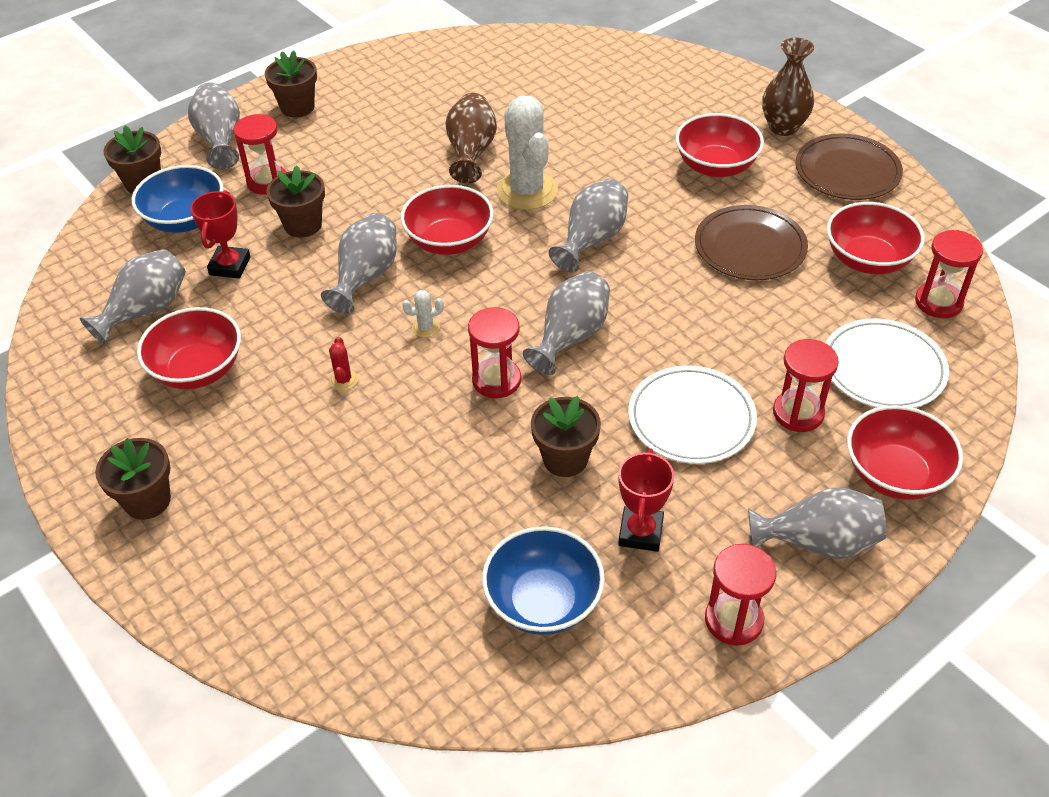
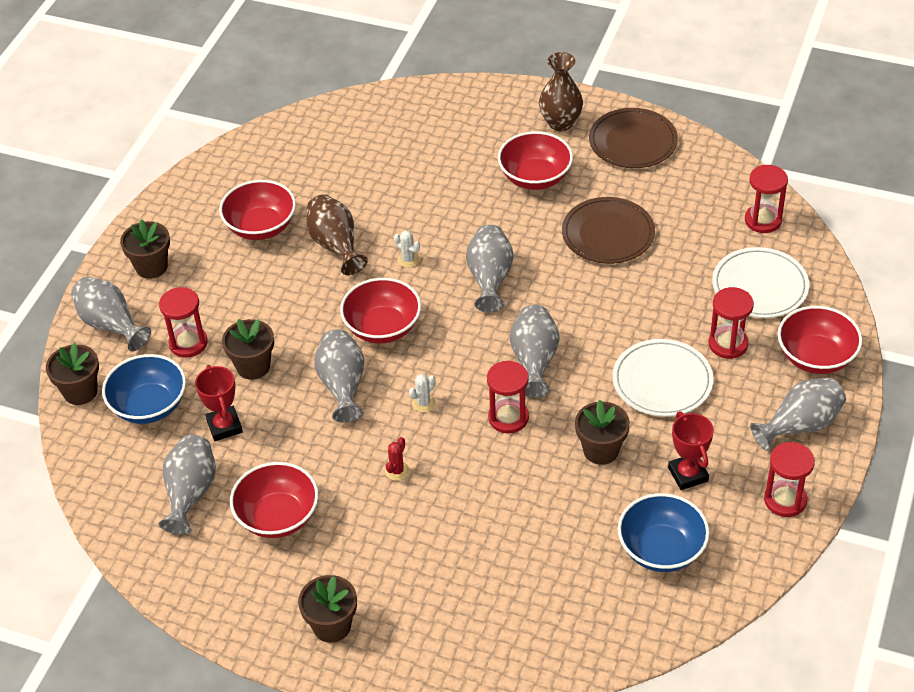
camera: 30 degrees left, 0 degrees up
(343, 380) = (397, 471): red cactus -> red cactus turned 60 degrees clockwise
(527, 191) = (408, 259): white cactus -> white cactus, size x0.41
(868, 260) = (695, 208): red bowl -> red bowl (261, 227)

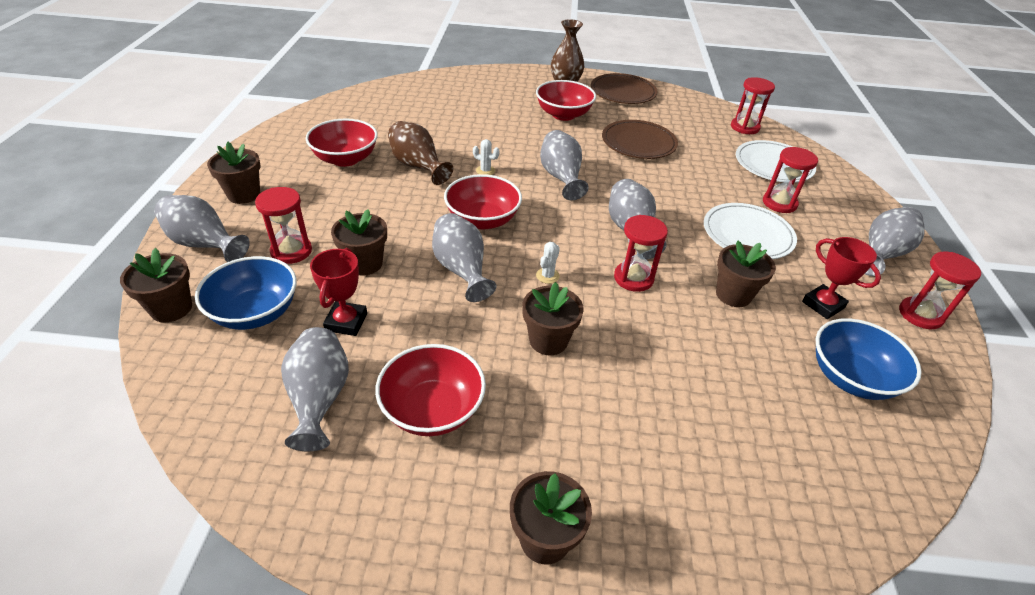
camera: 20 degrees left, 5 degrees down
(224, 426) = (346, 322): red trophy -> red trophy turned 45 degrees clockwise
(397, 471) = (548, 340): red cactus -> brown flower pot
(816, 357) = (851, 205): red bowl -> none

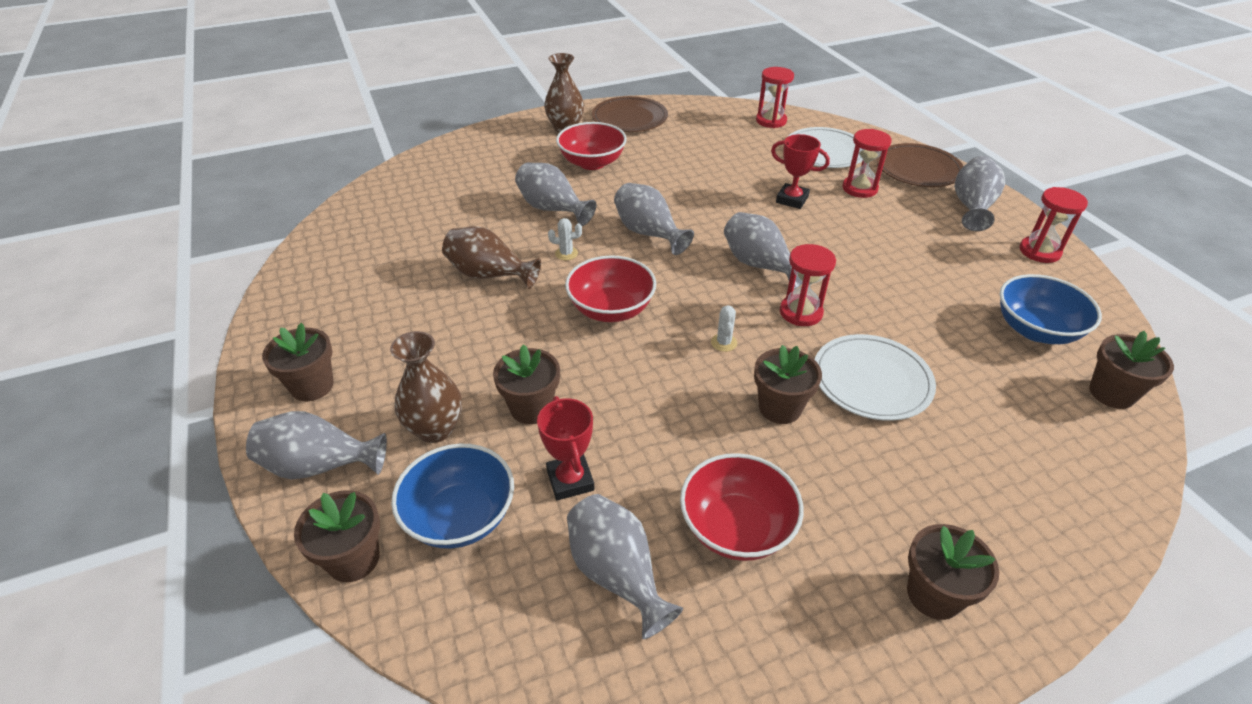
camera: 25 degrees left, 0 degrees up
(291, 251) = (435, 429): red hourglass -> brown vase
(345, 159) = (398, 296): red bowl -> none
(461, 270) = (637, 371): grey vase -> grey vase (552, 209)
(638, 143) = (690, 169): brown plate -> brown plate (918, 169)
(733, 295) = (893, 293): brown flower pot -> brown flower pot (1111, 393)
(747, 234) = (858, 229): white plate -> white plate (871, 380)
(823, 305) = (967, 273): red trophy -> red trophy (792, 199)

